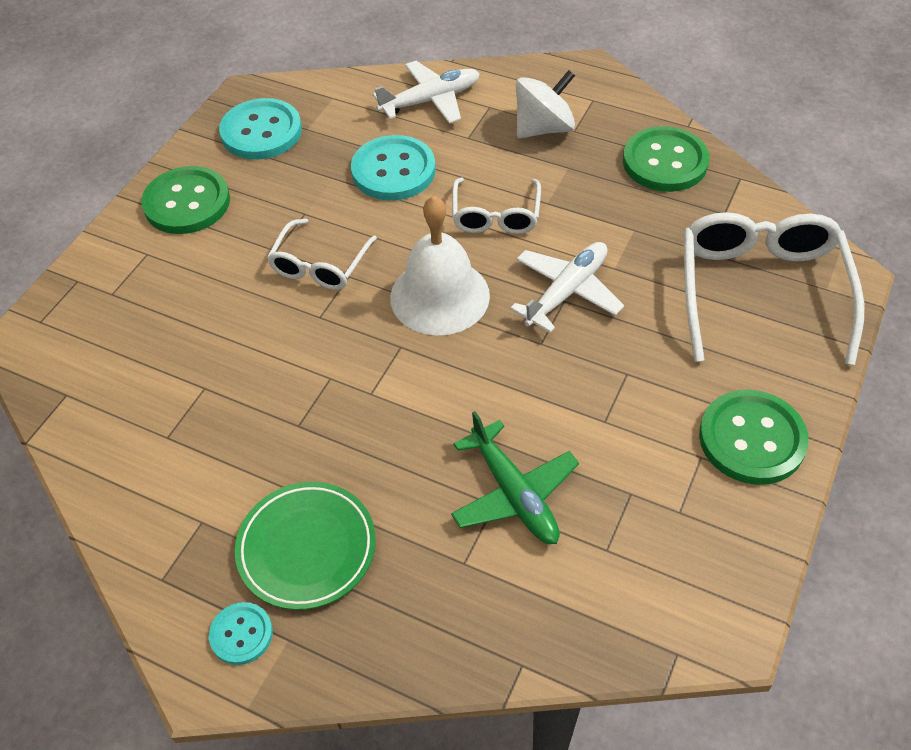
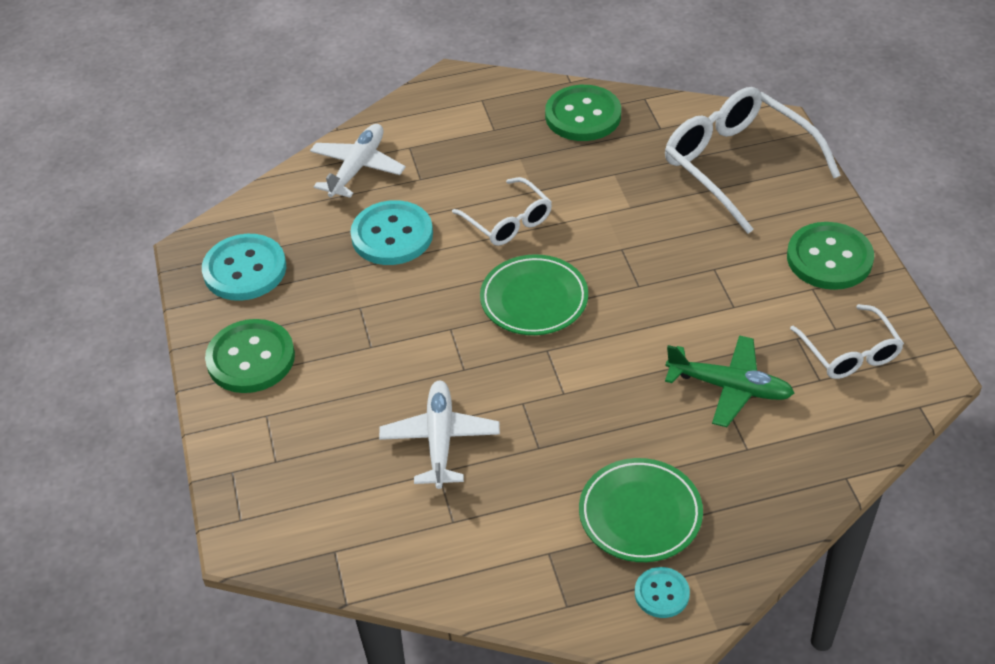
camera: 40 degrees left, 5 degrees down
(320, 265) = (419, 335): white glasses -> white glasses (849, 352)
(440, 296) = (534, 300): white bell -> green plate
(543, 128) = (469, 140): white spinning top -> none
(566, 292) = (617, 242): white plane -> white plane (440, 440)

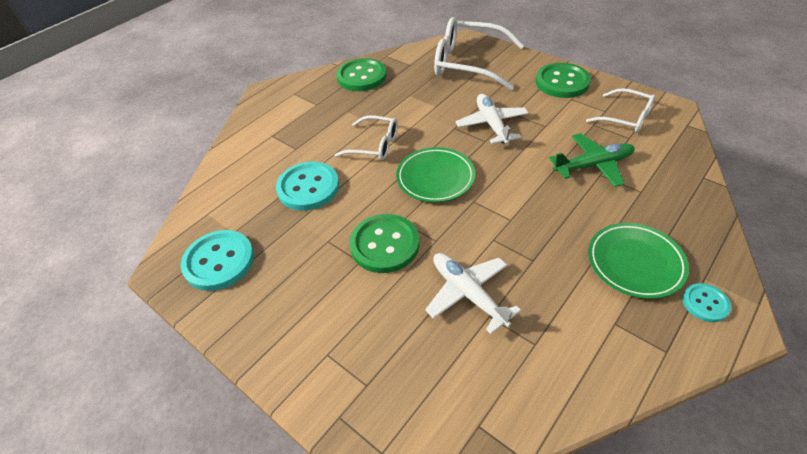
camera: 35 degrees left, 0 degrees up
(251, 358) = (278, 320): green button -> green button (384, 245)
(357, 168) = (247, 161): white plane -> white plane (492, 124)

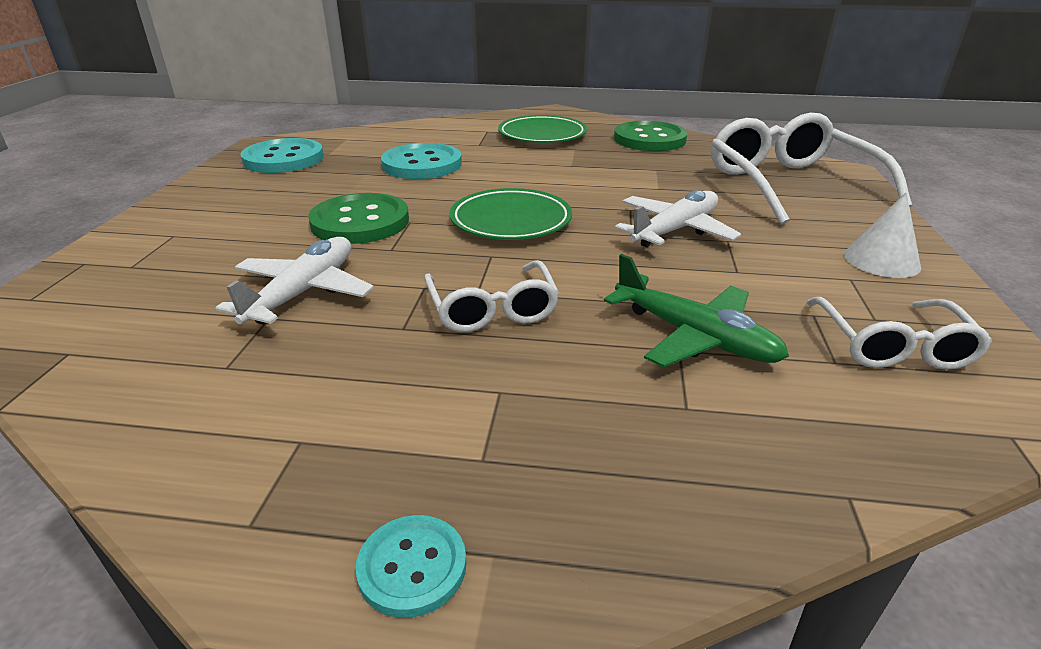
camera: 55 degrees right, 15 degrees down
(374, 145) = (531, 175): white glasses -> white glasses (492, 309)
(562, 82) = (881, 260): green button -> white cone
(635, 263) = (470, 437): green plate -> green plate (542, 135)

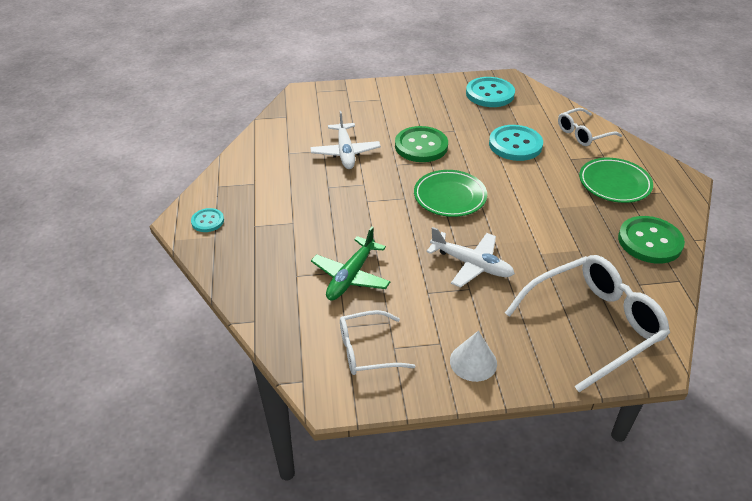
camera: 75 degrees right, 10 degrees up
(303, 292) = (345, 152): white plane -> white plane turned 75 degrees clockwise
(492, 309) = (352, 208): white glasses -> white glasses (583, 133)

